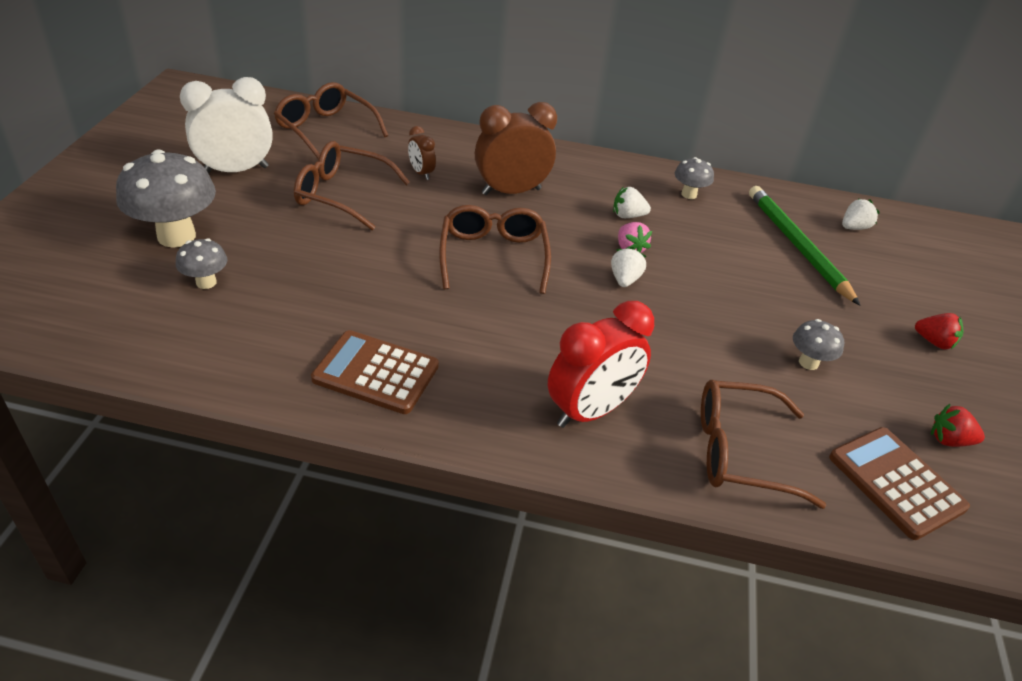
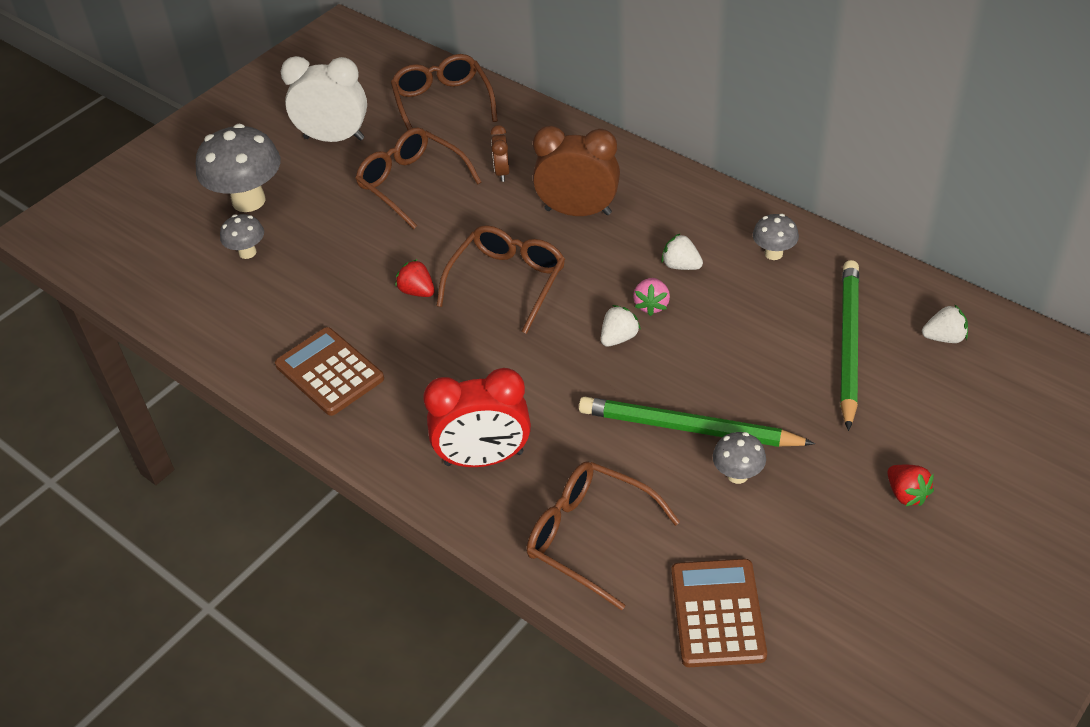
camera: 35 degrees right, 5 degrees up
(740, 336) = (689, 428): none -> green pencil
(949, 440) = (815, 595): red strawberry -> red strawberry (417, 291)

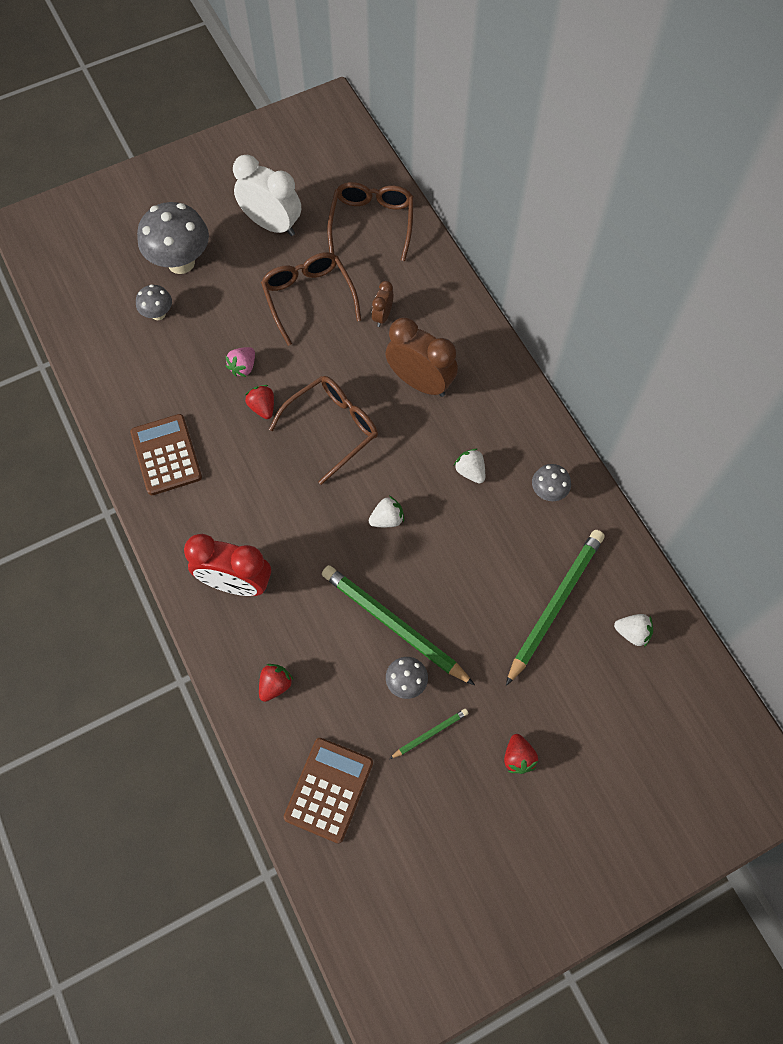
camera: 20 degrees right, 20 degrees up
(589, 537) = (275, 685): brown glasses -> red strawberry
(651, 305) = (427, 499): pink strawberry -> pink strawberry (243, 367)
(796, 511) = (430, 733): none -> green pencil

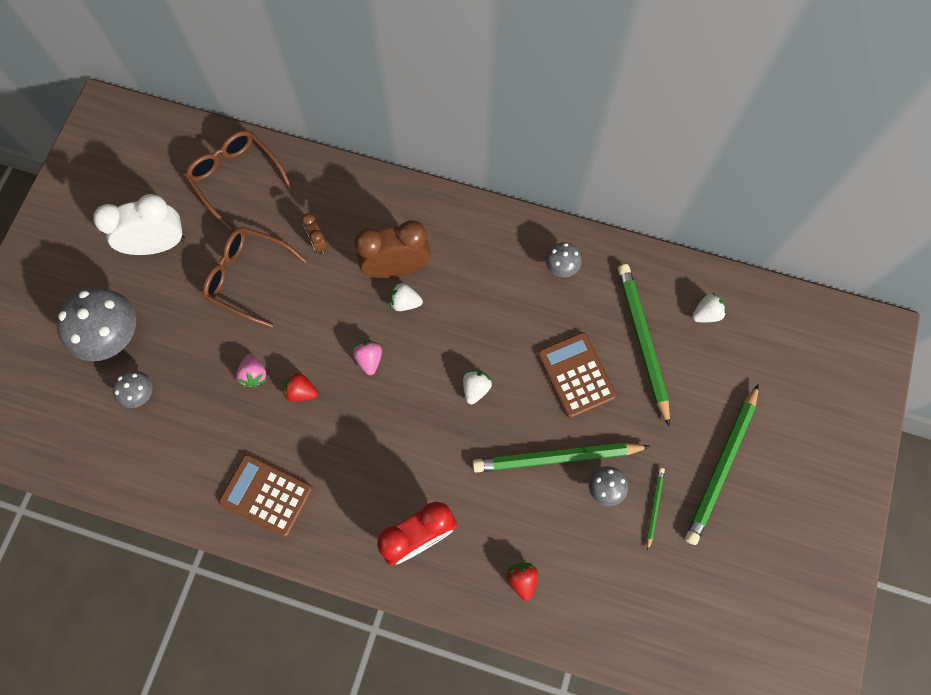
camera: 45 degrees left, 5 degrees up
(328, 789) = (630, 612): brown calculator -> brown calculator (576, 375)
(332, 428) = (369, 359): brown glasses -> pink strawberry
(470, 471) = (496, 301): white strawberry -> white strawberry (405, 302)
(518, 757) = (721, 466): red strawberry -> green pencil

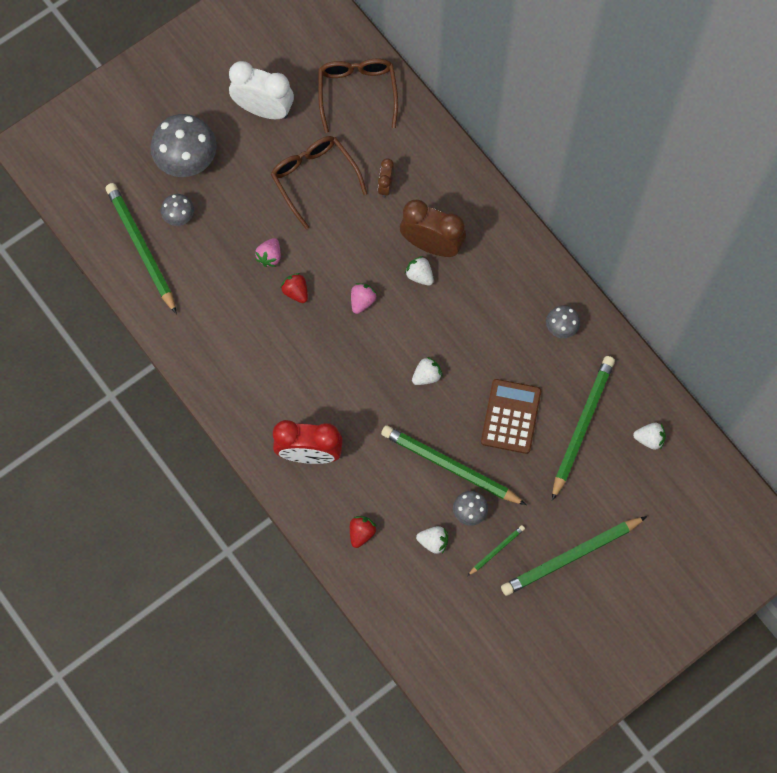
camera: 35 degrees right, 0 degrees up
(122, 447) = (141, 248): none -> green pencil
(266, 495) = (220, 350): brown calculator -> none
(593, 540) = (433, 541): none -> white strawberry

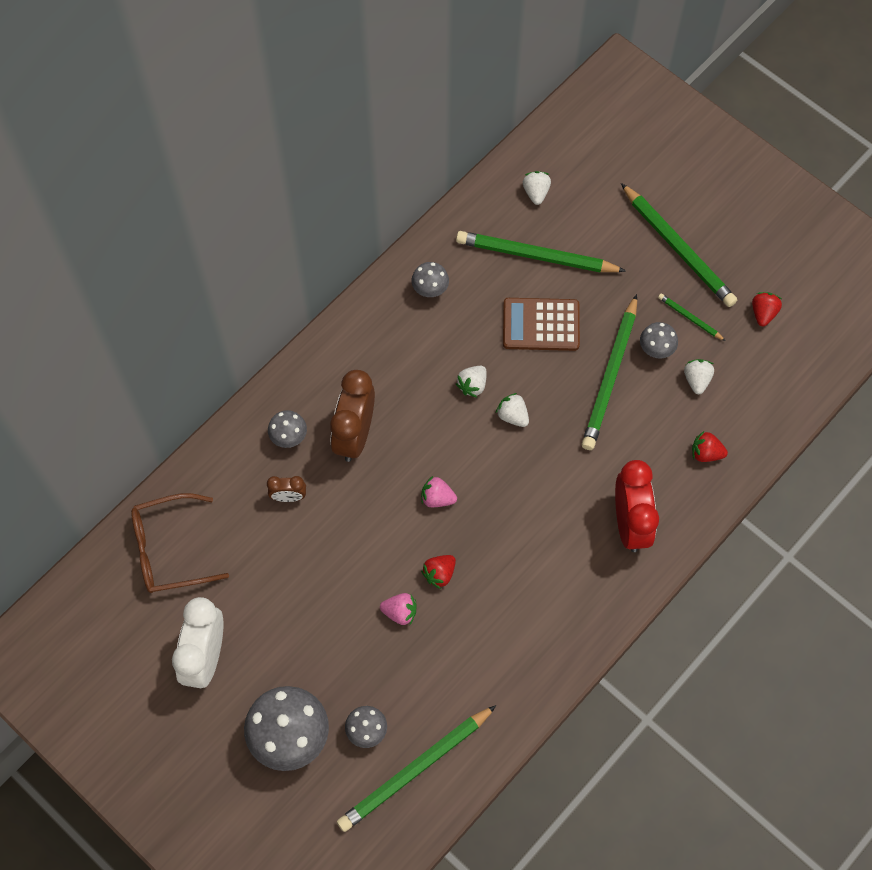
camera: 100 degrees left, 5 degrees down
(314, 179) = (291, 579): brown glasses -> none
(419, 275) = (394, 442): white strawberry -> white strawberry (472, 385)
(438, 193) = (289, 437): none -> grey mushroom
(490, 619) = (763, 313): none -> red strawberry

